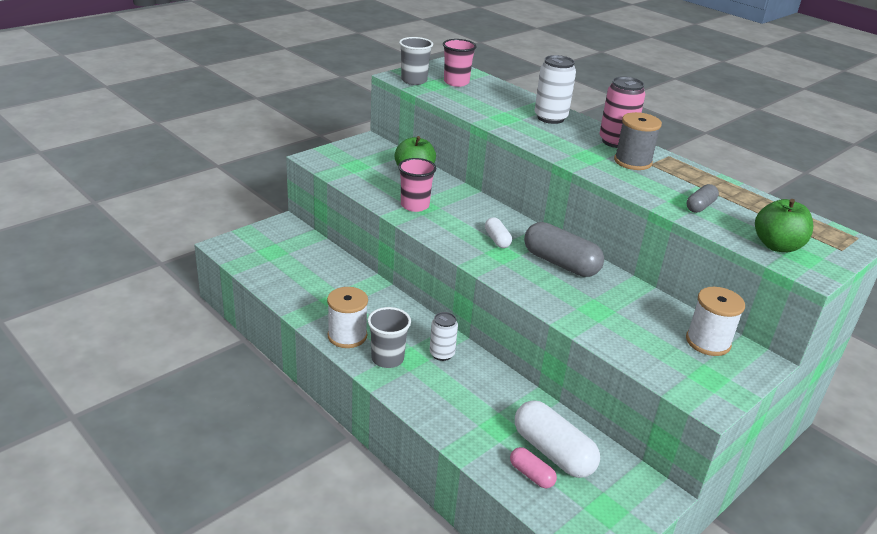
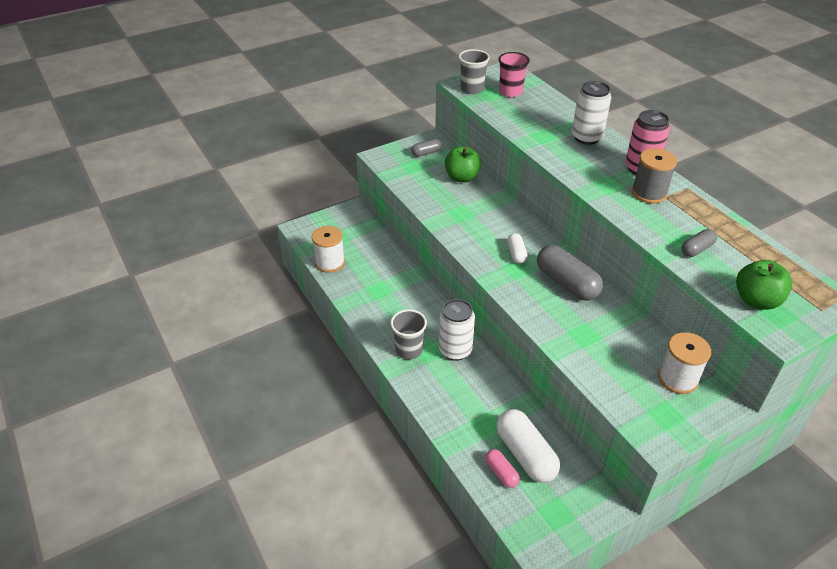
camera: 15 degrees right, 10 degrees up
(347, 336) = (381, 325): white spool -> white spool (330, 262)
(367, 153) = (426, 153): none -> grey capsule
(415, 205) = (453, 212): pink cup -> none
(442, 354) = (455, 350): white can -> white can, size x1.54

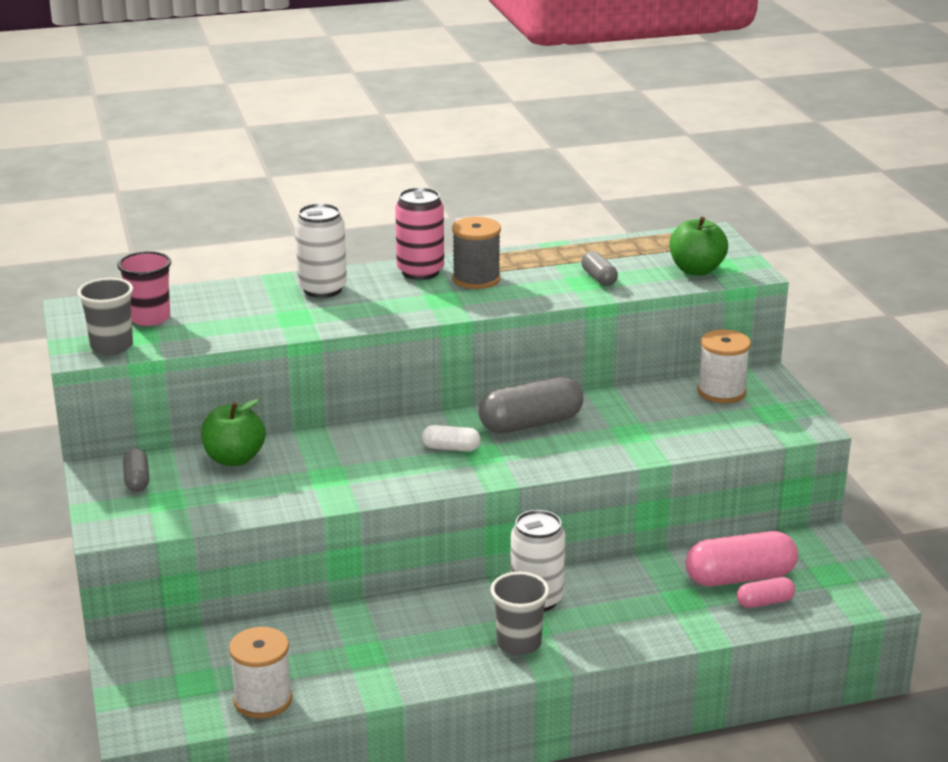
camera: 75 degrees left, 15 degrees down
(525, 454) = (740, 577): white capsule -> pink capsule

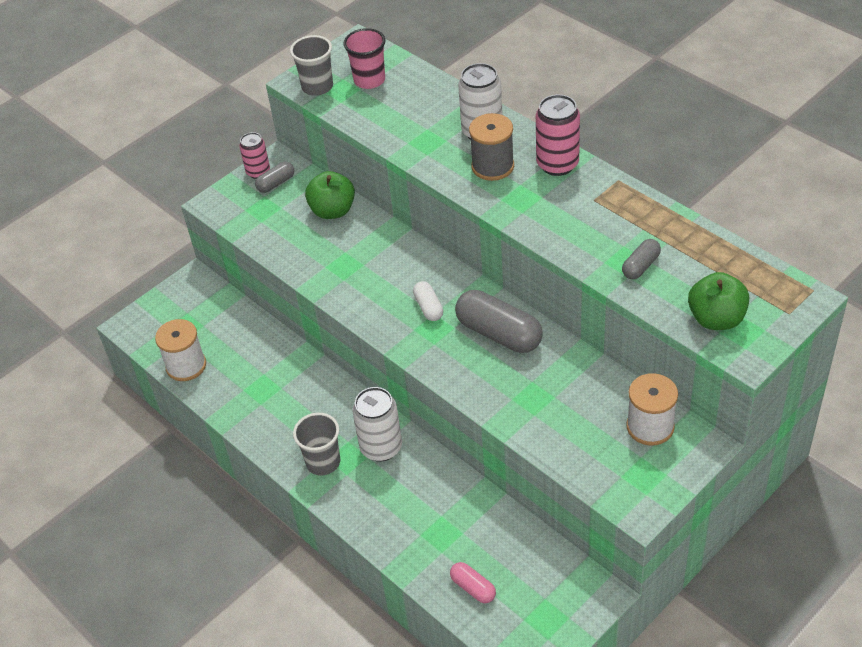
camera: 65 degrees right, 20 degrees up
(100, 486) = (258, 172): none -> pink can
(476, 279) = (573, 199): grey spool -> grey spool (492, 166)
(740, 577) = (496, 558): pink capsule -> none

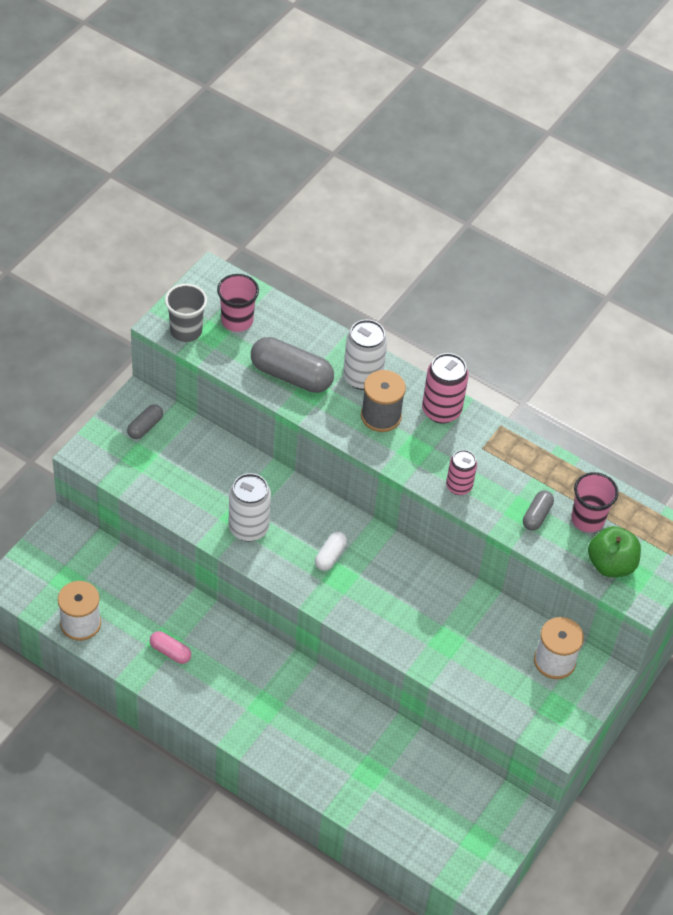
camera: 20 degrees left, 5 degrees up
(258, 172) = (123, 414): pink can -> pink can (459, 486)
(323, 462) = (243, 712): grey cup -> none
(332, 211) = (211, 455): green apple -> none
(381, 447) = (295, 693): white can -> white can (248, 528)
(428, 307) = (330, 556): white capsule -> white capsule turned 60 degrees clockwise
(473, 588) = (409, 820): pink capsule -> pink capsule (170, 652)
(499, 333) = (402, 578): grey capsule -> grey capsule (291, 375)
(697, 273) = (587, 519): none -> pink cup

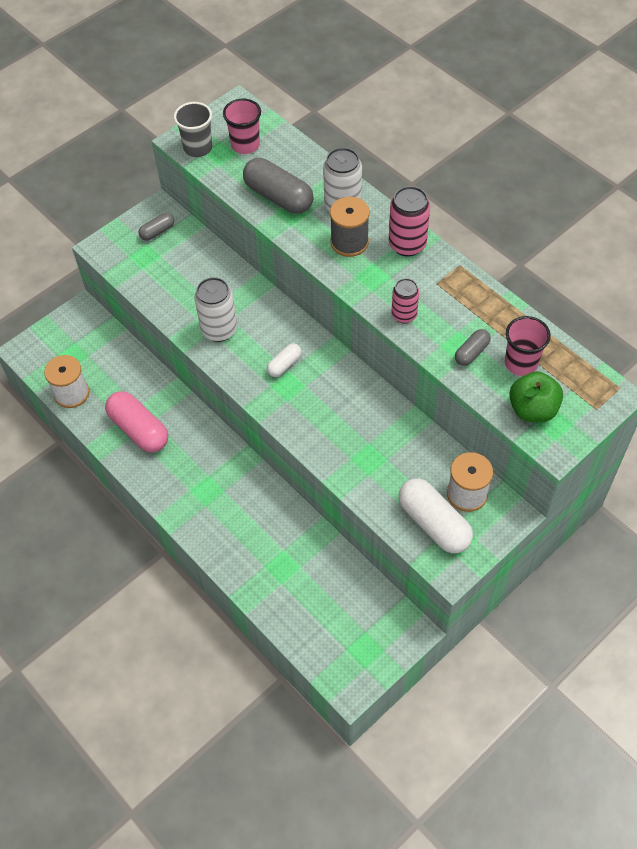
camera: 20 degrees right, 5 degrees up
(170, 652) = (139, 429): pink capsule -> pink capsule, size x1.92
(529, 696) = (434, 523): none -> white capsule

